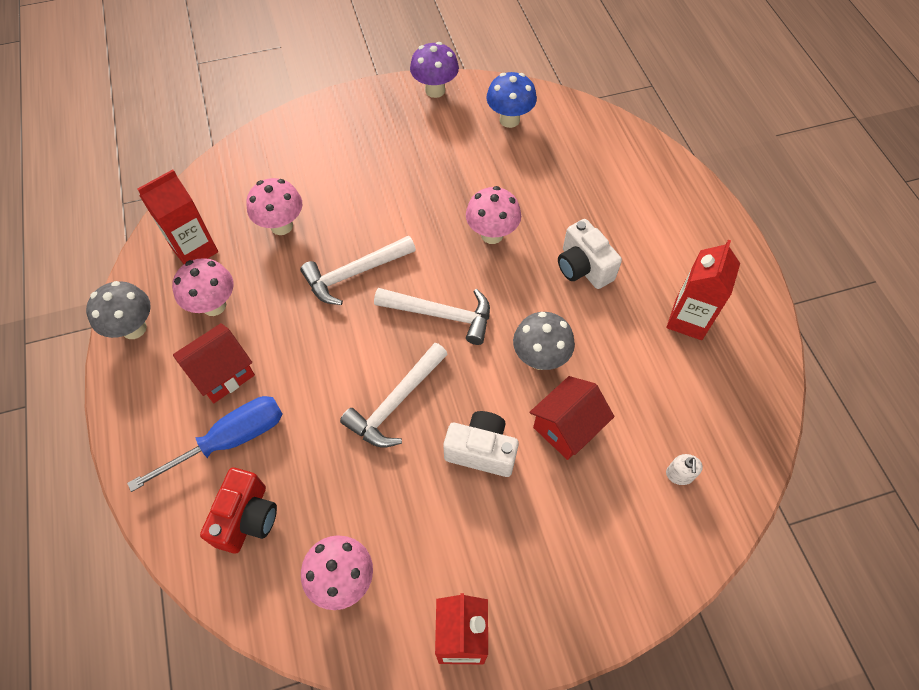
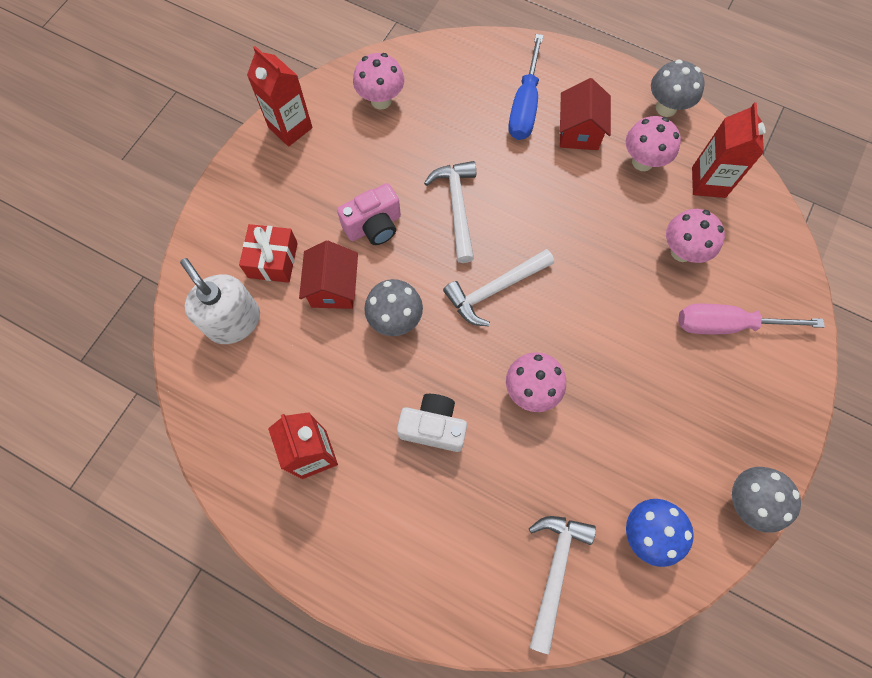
camera: 135 degrees right, 10 degrees up
(247, 518) = (465, 82): red camera -> none
(319, 166) = (726, 325): none -> pink screwdriver
(354, 274) = (587, 264): white hammer -> white hammer (554, 571)
(435, 90) = (746, 501): purple mushroom -> grey mushroom
(481, 451) = (374, 226): white camera -> pink camera
(600, 501) = (273, 260): none -> red gift
(679, 474) = (234, 321): white soap dispenser -> white soap dispenser, size x2.33

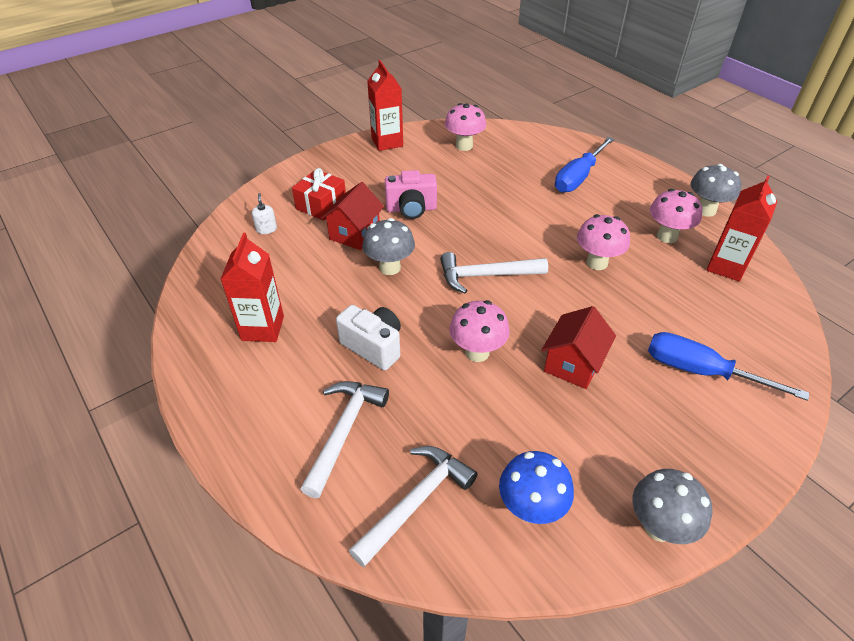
camera: 25 degrees right, 25 degrees down
(234, 321) = (266, 229): white soap dispenser -> white soap dispenser, size x0.43
(457, 207) = (485, 217): white hammer -> white hammer (344, 431)
(579, 132) = (617, 203): red house -> red house (573, 364)
(681, 251) = (677, 304): pink mushroom -> pink mushroom (597, 263)
(726, 325) = (700, 371): pink screwdriver -> blue screwdriver

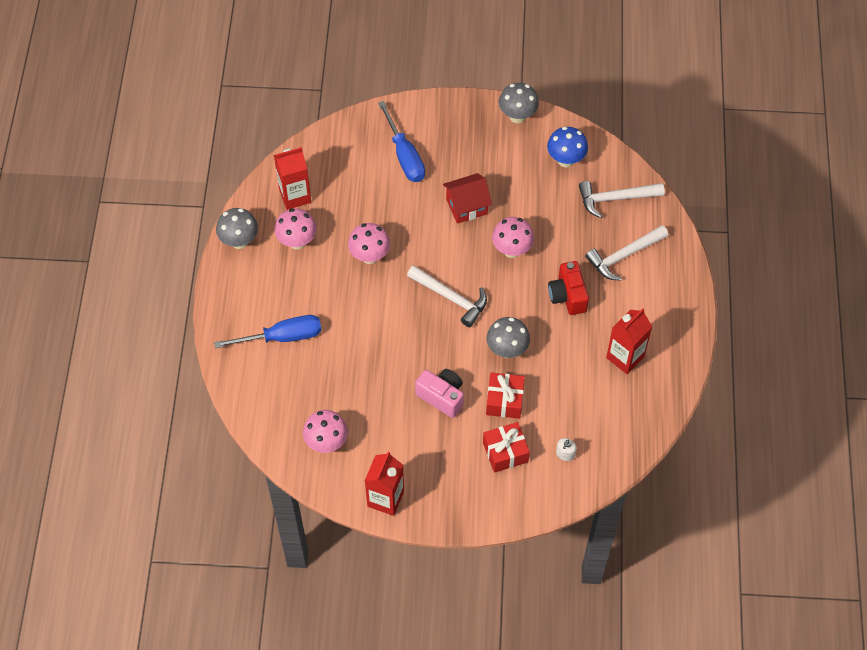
camera: 140 degrees left, 15 degrees up
(355, 234) = (504, 400): red house -> red gift
(373, 346) = (567, 296): white camera -> red camera

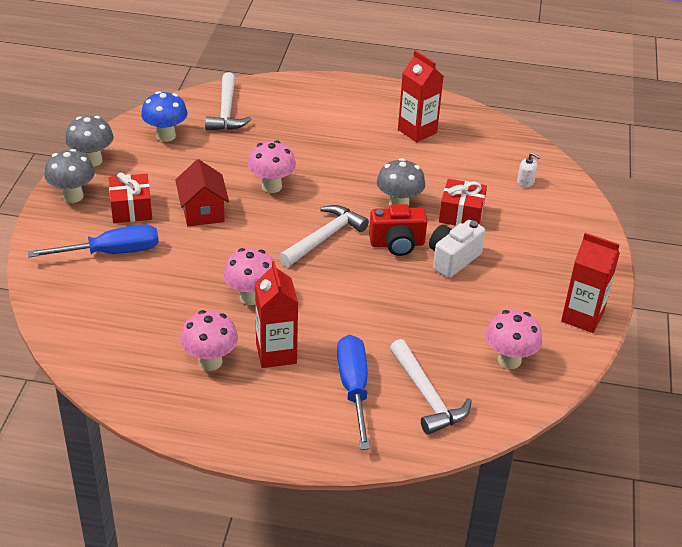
camera: 85 degrees left, 20 degrees down
(239, 241) = (192, 421): grey mushroom -> grey mushroom (73, 196)
(295, 196) = (136, 357): red carton -> red carton (276, 353)
(442, 396) = (452, 259): pink camera -> white camera
(505, 452) = (523, 221): red gift -> red gift (131, 209)
(567, 296) = (338, 156): red camera -> red camera (397, 244)
(623, 256) = (298, 116): white hammer -> white hammer (427, 396)

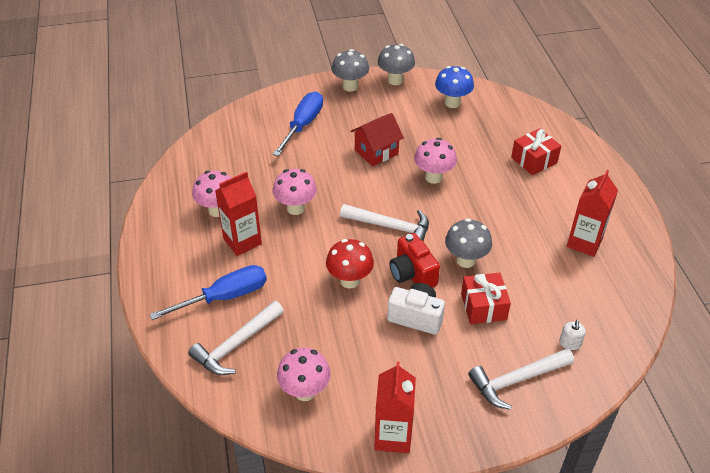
camera: 70 degrees right, 5 degrees up
(112, 252) = (303, 125): blue screwdriver -> blue screwdriver turned 120 degrees counterclockwise
(131, 209) = (355, 117): red gift -> red gift (534, 160)
(226, 111) = (510, 122): white hammer -> white hammer (516, 380)
(382, 288) = (350, 280): none -> red mushroom

